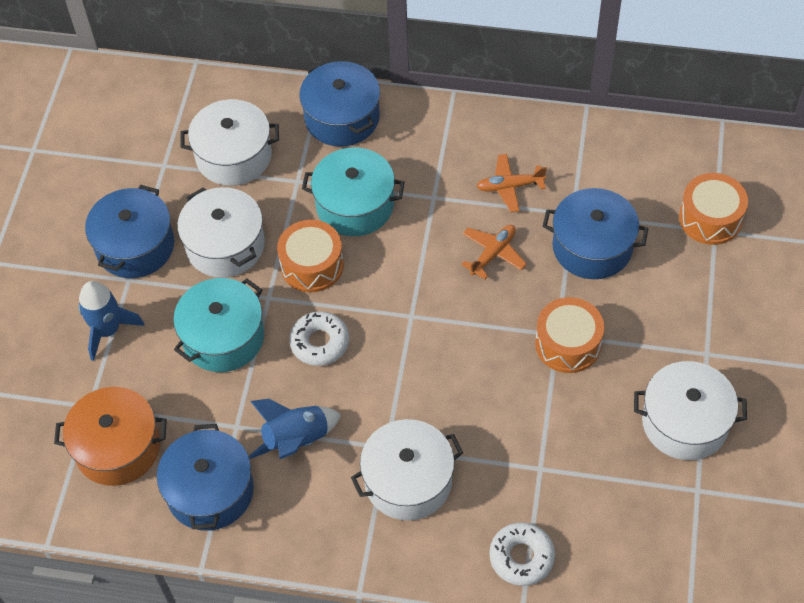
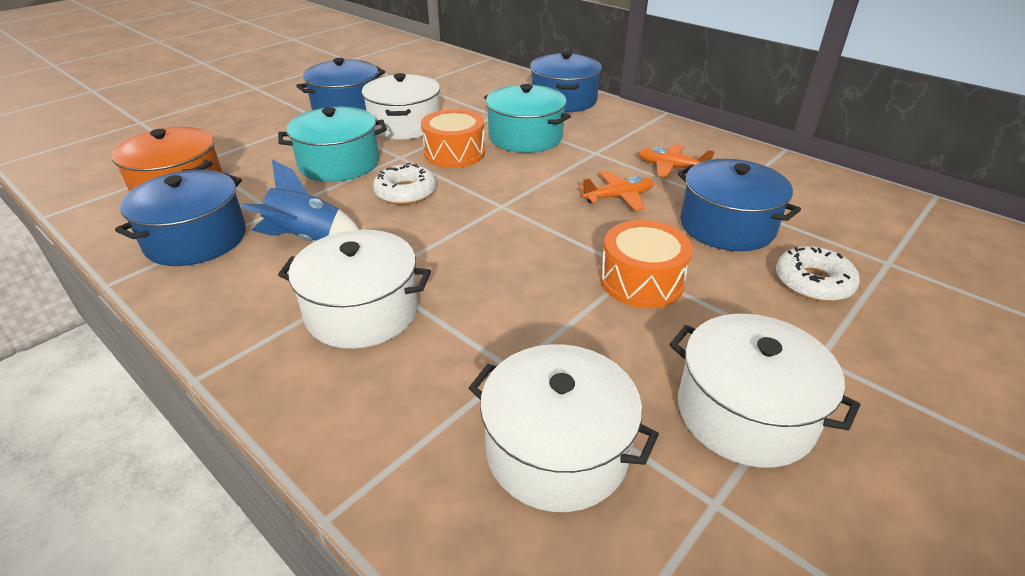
camera: 30 degrees right, 20 degrees down
(108, 330) = (271, 134): blue rocket -> none
(234, 156) = (465, 94): white pot -> white pot (557, 450)
(521, 557) = (400, 447): white donut -> white donut (813, 282)
(710, 218) = (887, 252): orange drum -> none

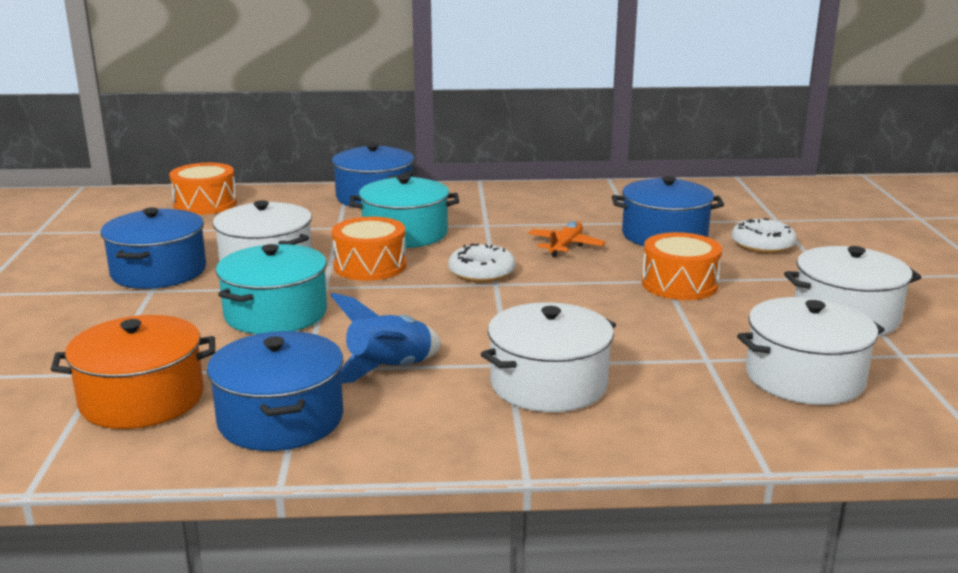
camera: 45 degrees left, 15 degrees down
(405, 192) = (396, 307): white donut -> white donut (481, 272)
(457, 70) = (205, 204): none -> orange drum
(671, 167) = (561, 215): orange plane -> none

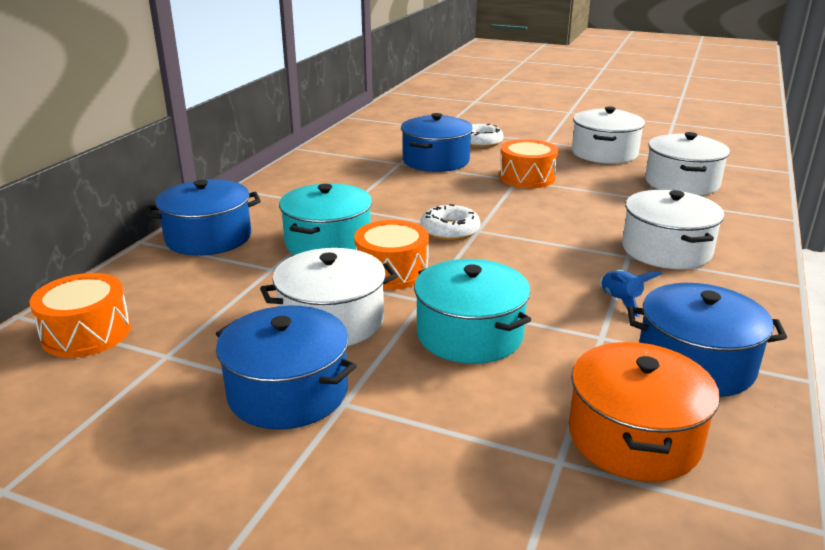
camera: 65 degrees left, 5 degrees up
(390, 370) = (621, 301): blue rocket -> blue rocket, size x0.64
(565, 246) = (424, 192): orange plane -> none

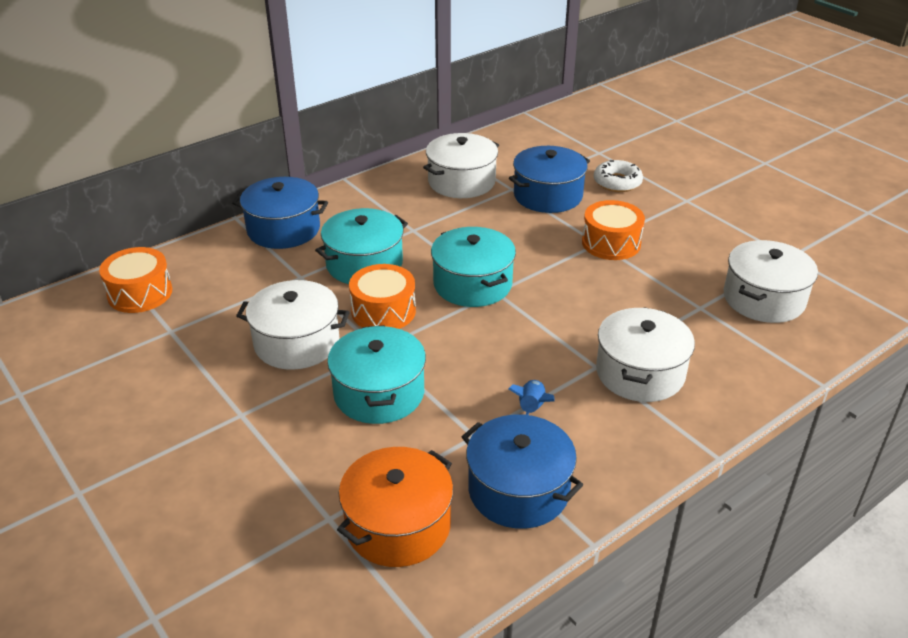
camera: 30 degrees right, 10 degrees up
(288, 392) = (216, 391): blue pot -> none
(450, 230) = (472, 284): white donut -> turquoise pot
(604, 153) = (730, 234): white pot -> white pot (461, 182)

